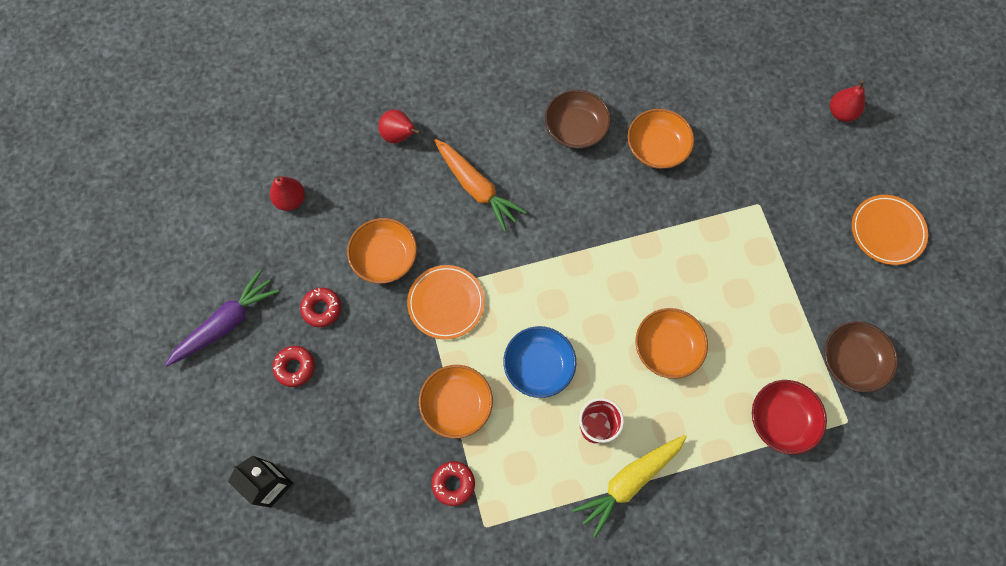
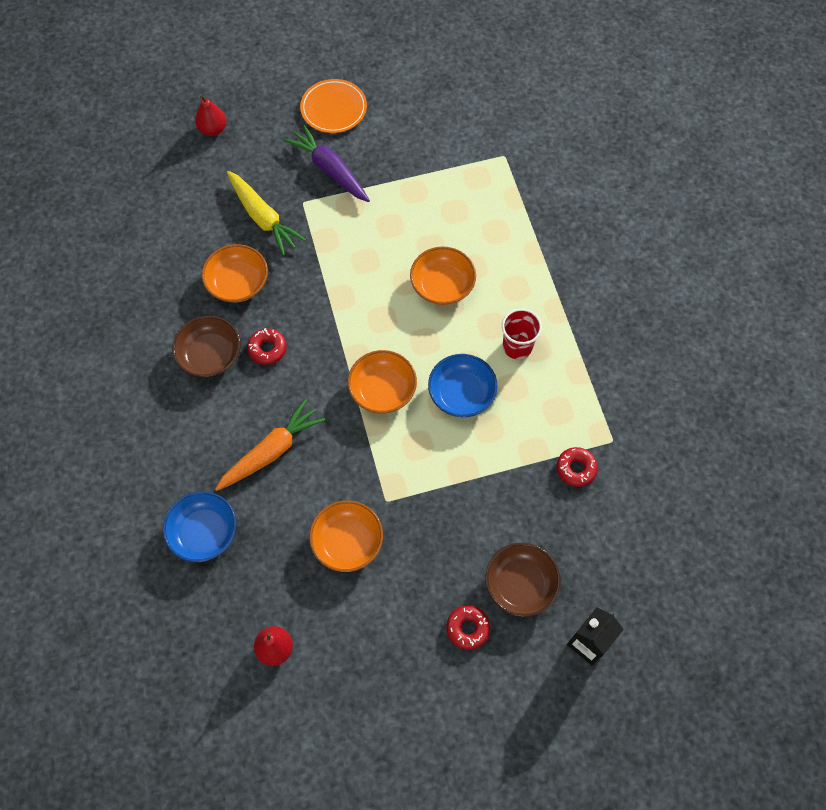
camera: 90 degrees left, 5 degrees down
(226, 323) = (420, 708): purple carrot -> purple carrot (330, 170)
(322, 309) = (403, 604): red donut -> red donut (267, 349)
(399, 136) = (204, 532): red pear -> blue bowl
(446, 303) = (398, 479): orange plate -> none
(457, 404) = (501, 467): orange bowl -> orange bowl (382, 390)
(629, 481) = (564, 321): yellow carrot -> yellow carrot (263, 218)
(781, 420) = (504, 203): red bowl -> none
(851, 361) = (452, 147): brown bowl -> brown bowl (520, 584)

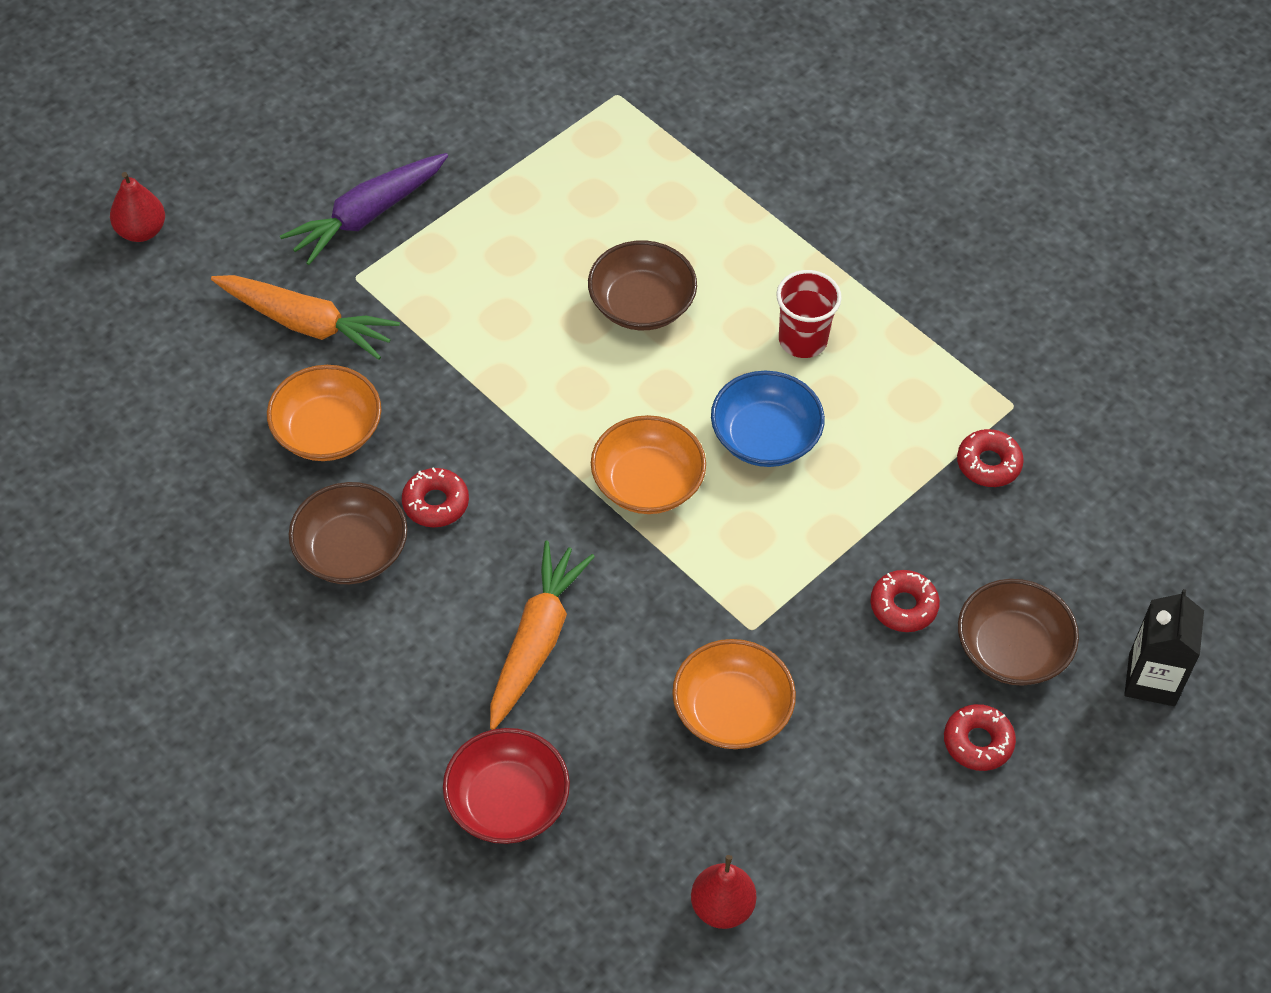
camera: 30 degrees left, 10 degrees down
(204, 532) = (507, 802): blue bowl -> red bowl
(263, 218) = (306, 324): yellow carrot -> orange carrot
(330, 170) = (367, 215): purple carrot -> purple carrot turned 60 degrees counterclockwise
(334, 109) = (316, 128): orange plate -> none
(442, 285) = (641, 304): orange bowl -> brown bowl
(476, 529) = (903, 606): none -> red donut

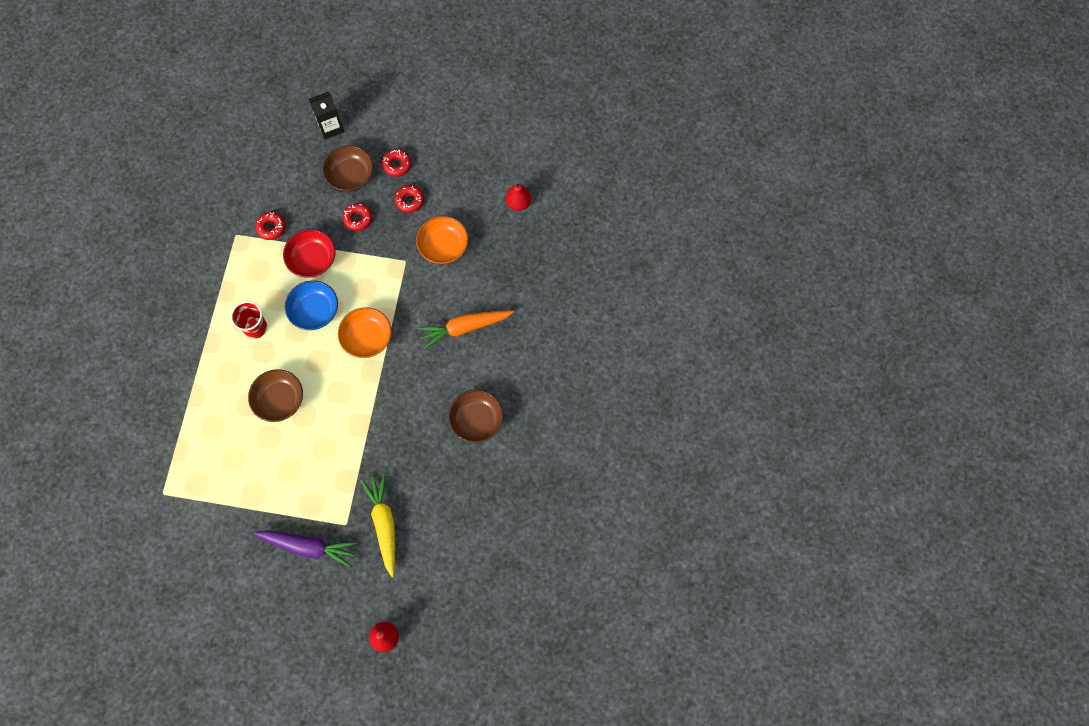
camera: 125 degrees left, 15 degrees up
(306, 324) = (384, 524): orange carrot -> yellow carrot
(327, 431) = (430, 472): orange bowl -> none
(435, 503) = (433, 406): red donut -> red donut (409, 201)
(507, 802) = (533, 292): red bowl -> red bowl (312, 259)

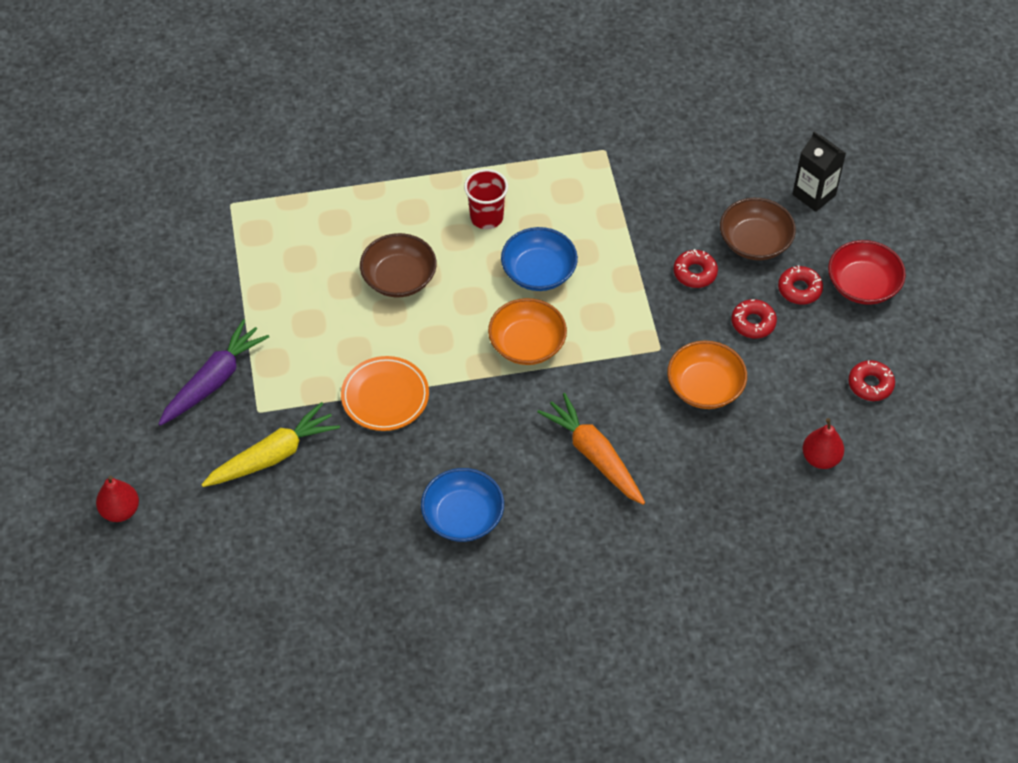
camera: 70 degrees right, 15 degrees down
(271, 228) = (633, 183): red donut -> red donut (870, 384)
(308, 546) = (214, 380): purple carrot -> purple carrot turned 135 degrees counterclockwise
(312, 259) = (610, 243): red bowl -> red bowl (862, 285)
(369, 439) = (385, 396): none -> orange plate
(476, 420) = (463, 516): brown bowl -> blue bowl

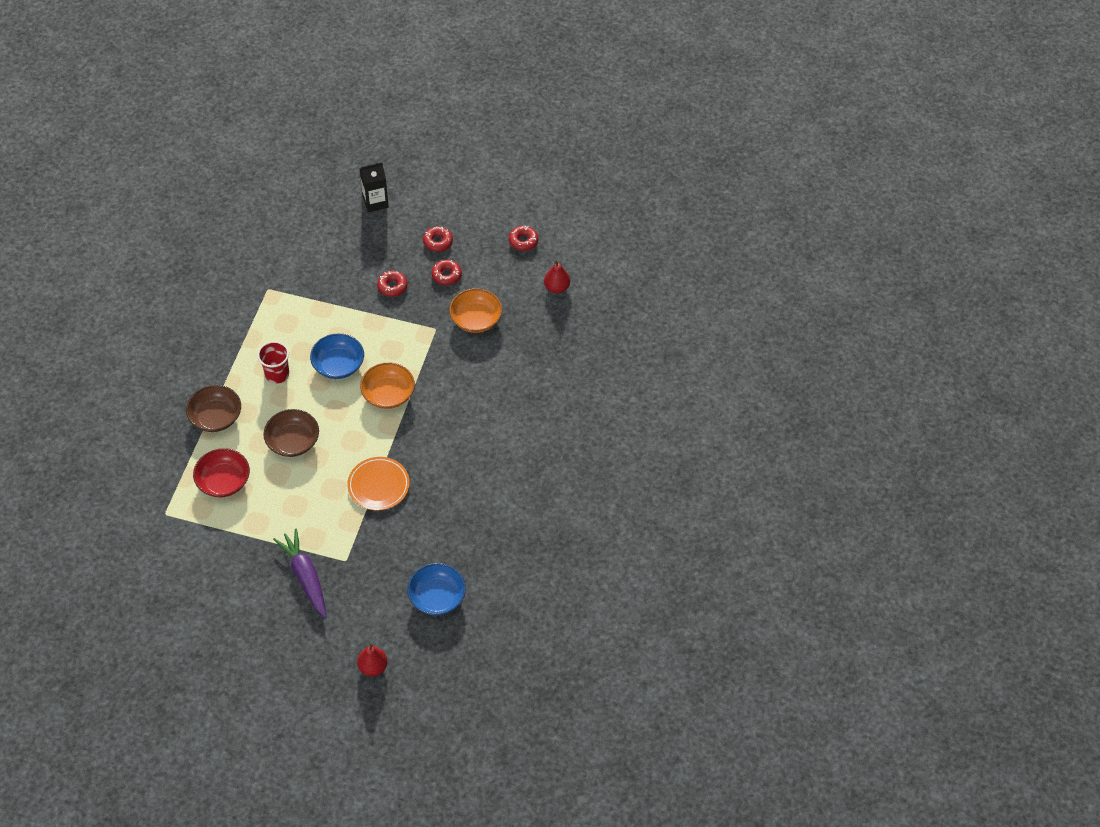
camera: 65 degrees left, 0 degrees up
(273, 455) = (384, 564): yellow carrot -> none
(463, 516) = (490, 479): blue bowl -> blue bowl (437, 597)
(594, 455) = (488, 395): orange carrot -> none
(755, 242) = (390, 247): brown bowl -> brown bowl (216, 417)
(862, 285) = (454, 211): red bowl -> red bowl (223, 481)

